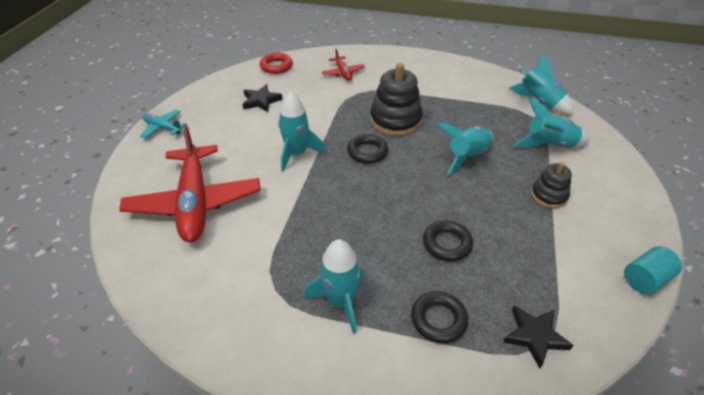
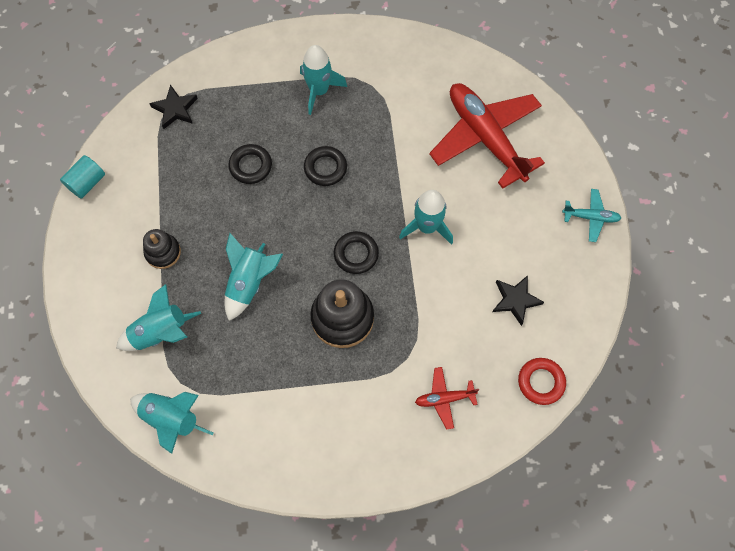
camera: 160 degrees right, 25 degrees up
(343, 73) = (444, 398): red plane -> red plane turned 60 degrees counterclockwise
(438, 319) = (245, 100): black ring -> black ring (325, 168)

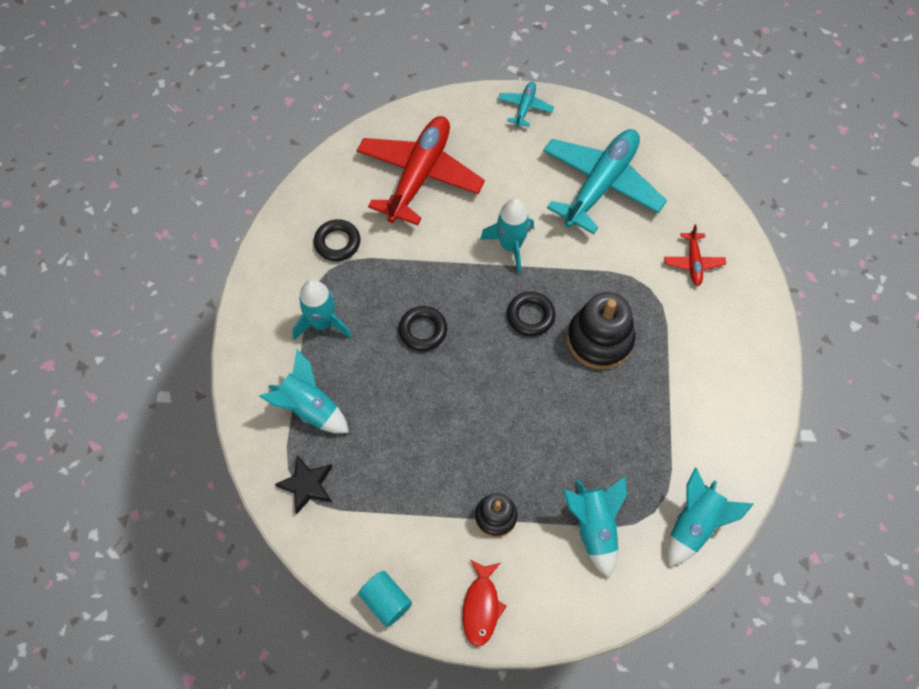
camera: 80 degrees left, 5 degrees down
(87, 252) = (481, 606): none -> red fish
(249, 283) = (547, 426): turquoise rocket -> turquoise rocket (309, 408)
(250, 166) = (404, 408): black ring -> black ring (337, 243)
(485, 138) = (419, 176): red plane -> red plane turned 135 degrees clockwise
(515, 300) = (601, 185): black star -> turquoise plane
(541, 382) = (684, 181): red ring -> none

